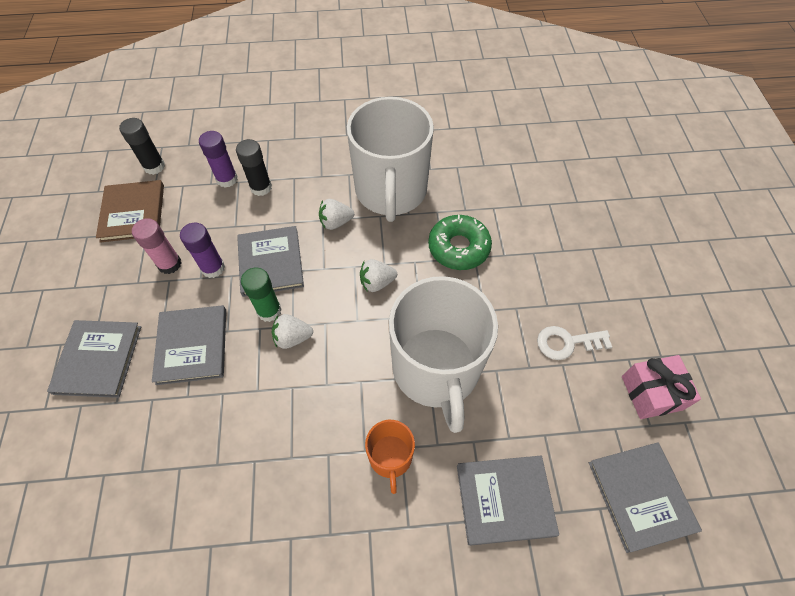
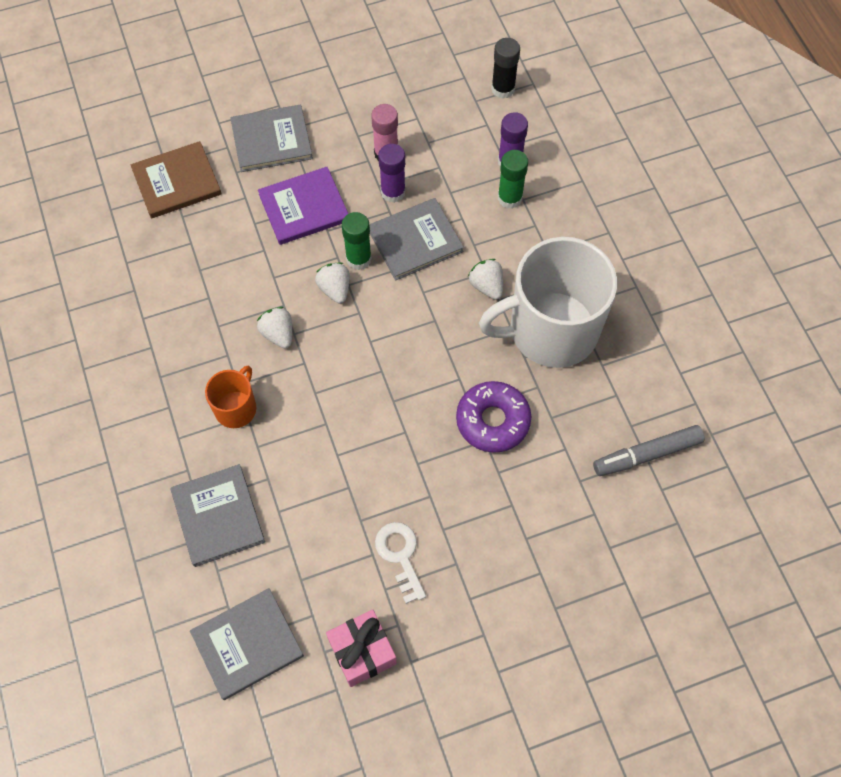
camera: 75 degrees right, 5 degrees up
(133, 213) = (437, 96): brown book -> brown book (177, 182)
(192, 346) = (304, 208): grey book -> purple book
(261, 187) = (509, 198): black glue stick -> green glue stick
(377, 282) = (420, 348): white strawberry -> white strawberry (278, 334)
(390, 457) = (236, 408): orange mug -> orange mug turned 135 degrees clockwise
(436, 369) = (334, 429): white mug -> none
(458, 248) = (492, 421): green donut -> purple donut
(508, 162) = (647, 454): none -> grey marker

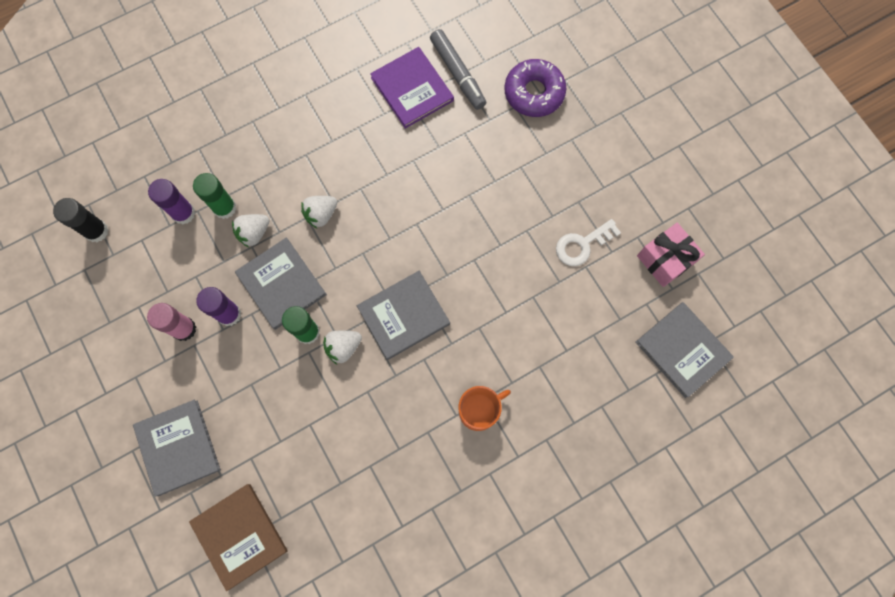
camera: 100 degrees left, 10 degrees up
(218, 516) = (582, 401): grey book -> grey book (403, 316)
(236, 408) = (479, 410): orange mug -> orange mug turned 135 degrees clockwise
(278, 334) = (398, 389): white strawberry -> white strawberry (254, 233)
(304, 208) = (256, 396): purple book -> purple book (412, 89)
(492, 421) = (450, 191): purple donut -> purple donut (534, 93)
(551, 330) = (357, 156): white mug -> none

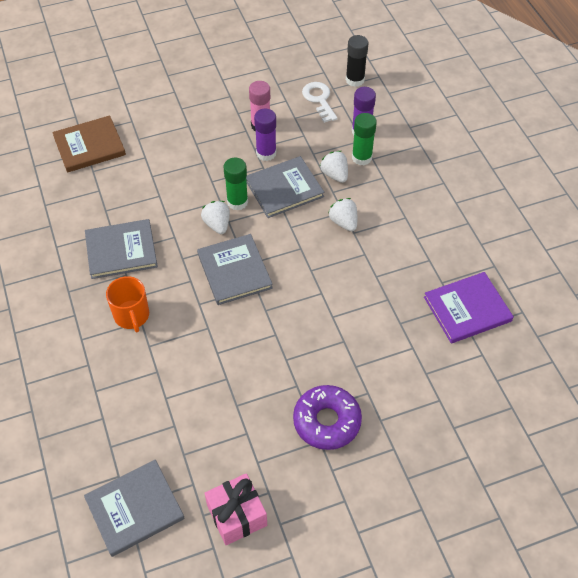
camera: 100 degrees right, 20 degrees down
(178, 447) = (168, 116): grey book -> grey book (121, 250)
(458, 73) = (483, 352): grey marker -> none
(534, 93) = (454, 421): purple donut -> purple donut (327, 421)
(582, 245) = (271, 434): white key -> white key (319, 99)

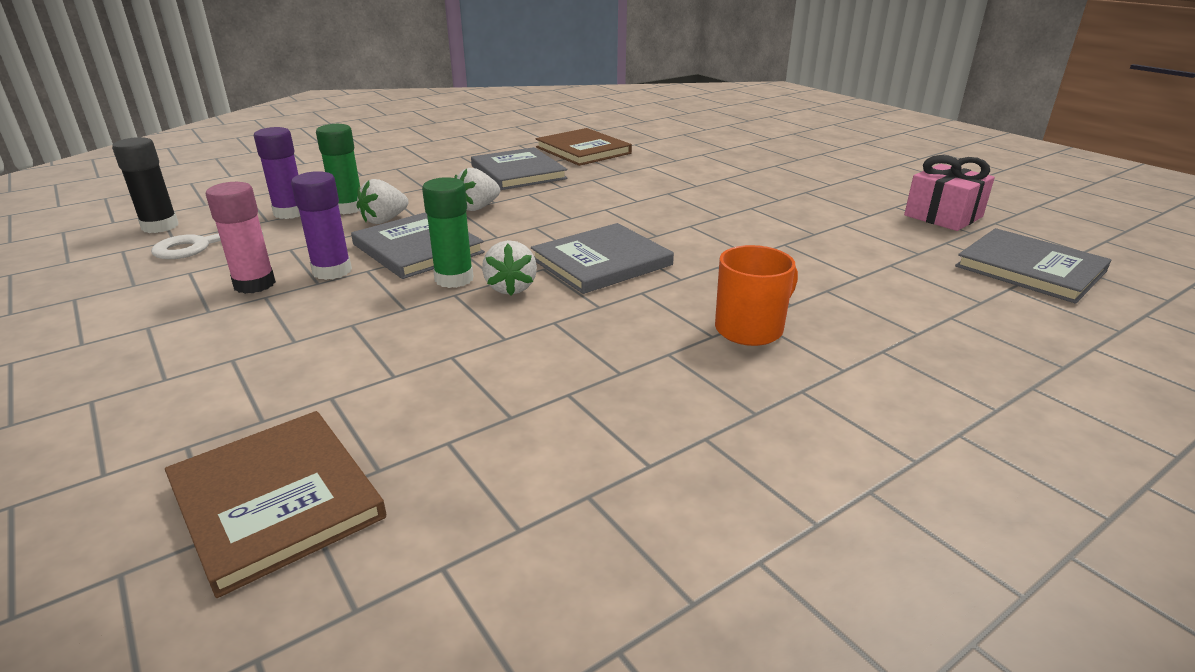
camera: 105 degrees left, 25 degrees down
(121, 250) = (614, 370): grey book -> grey book (518, 172)
(217, 224) = (511, 288): white strawberry -> white strawberry turned 60 degrees counterclockwise
(327, 421) = (779, 190): purple donut -> none
(467, 309) = (583, 150): purple book -> brown book

